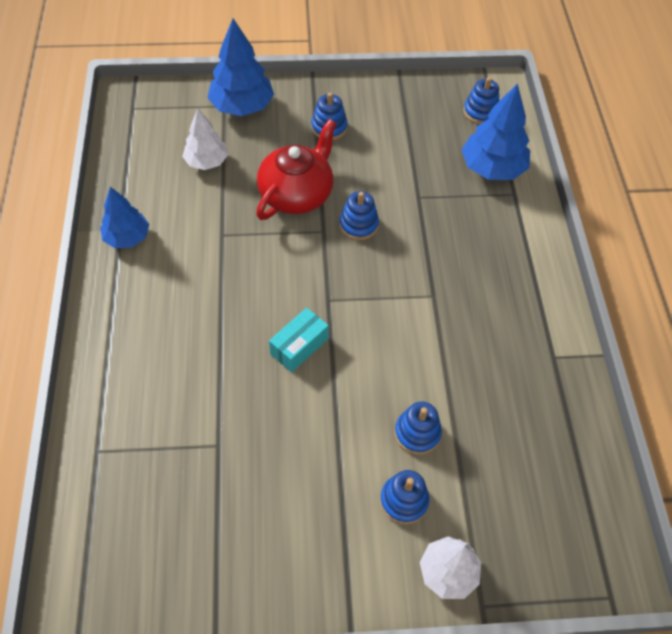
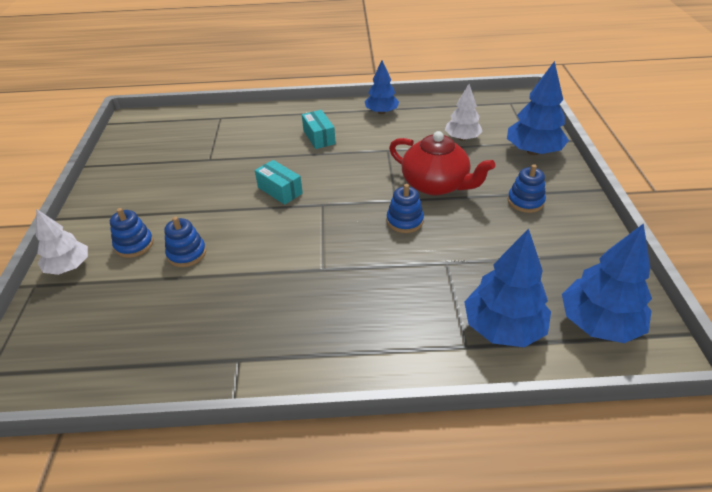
camera: 95 degrees right, 15 degrees down
(180, 309) = (319, 137): none -> turquoise box
(480, 112) = (599, 323): blue stacking toy -> blue tree

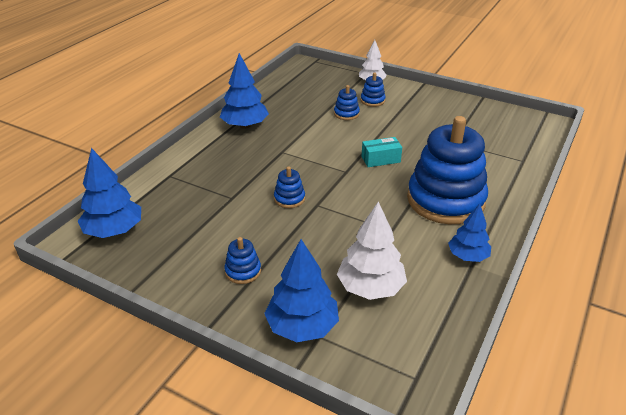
camera: 120 degrees right, 5 degrees down
(319, 137) = (445, 200): turquoise box -> blue stacking toy
(436, 184) = (315, 233): red teapot -> none
(462, 138) = (370, 287): white tree -> white tree, size x1.53
(503, 327) = (161, 193): blue tree -> blue tree (245, 125)

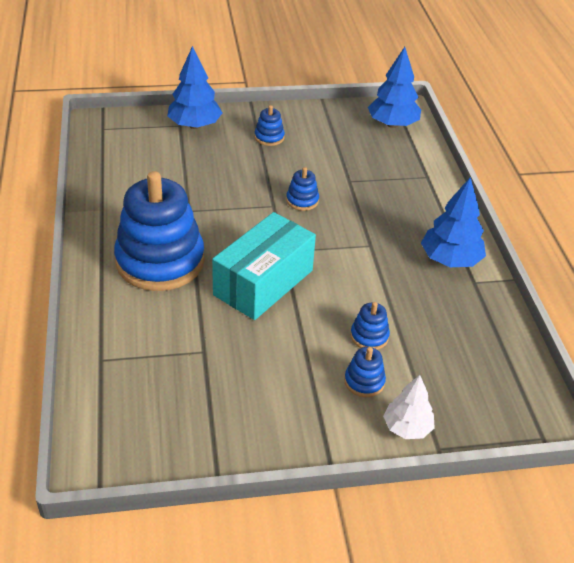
camera: 140 degrees right, 5 degrees up
(370, 287) = (170, 162): white tree -> none
(381, 159) = (263, 282): turquoise box -> turquoise box, size x2.11
(467, 256) = (109, 215): blue tree -> none

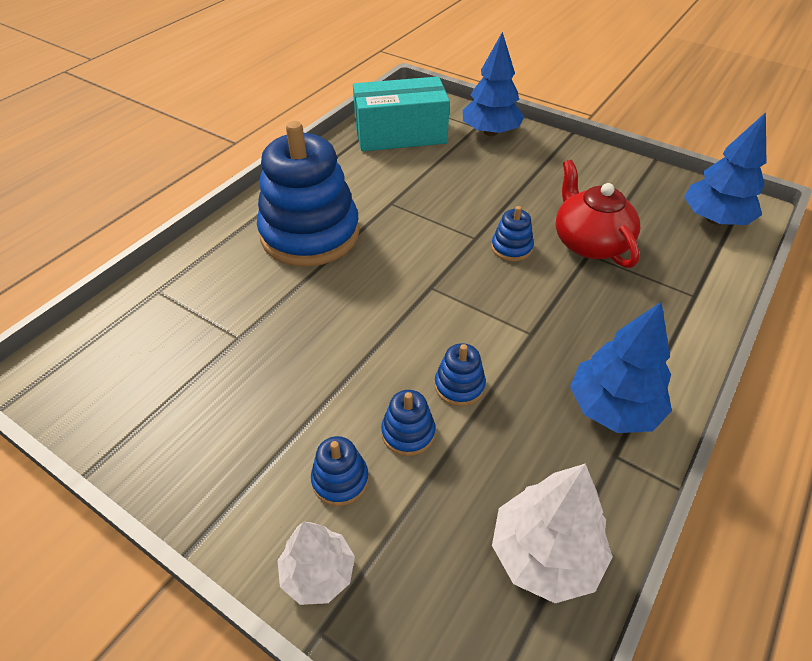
camera: 45 degrees right, 5 degrees up
(263, 282) = (373, 306): turquoise box -> turquoise box (400, 134)
(269, 137) = (551, 173): blue stacking toy -> blue stacking toy (459, 386)
(342, 173) = (589, 242): none -> red teapot
(492, 346) = (545, 554): none -> white tree

